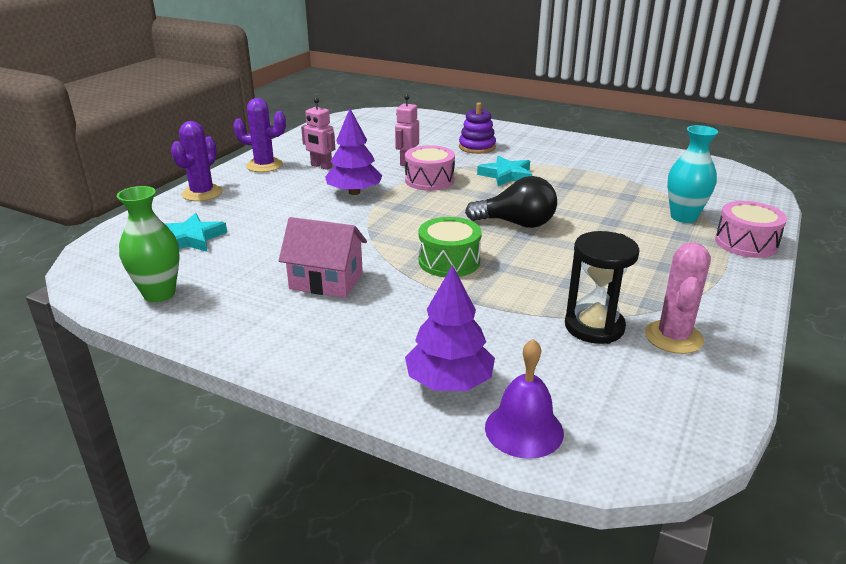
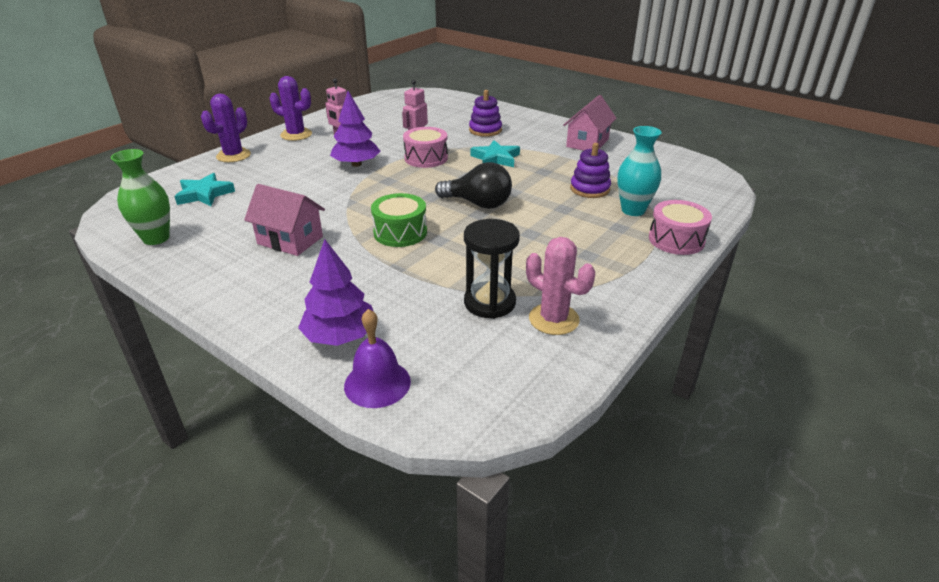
camera: 10 degrees right, 5 degrees up
(593, 153) = (587, 143): none -> pink house
(625, 199) = (590, 189): none -> purple stacking toy
(673, 337) = (554, 319): pink cactus -> pink cactus turned 75 degrees counterclockwise

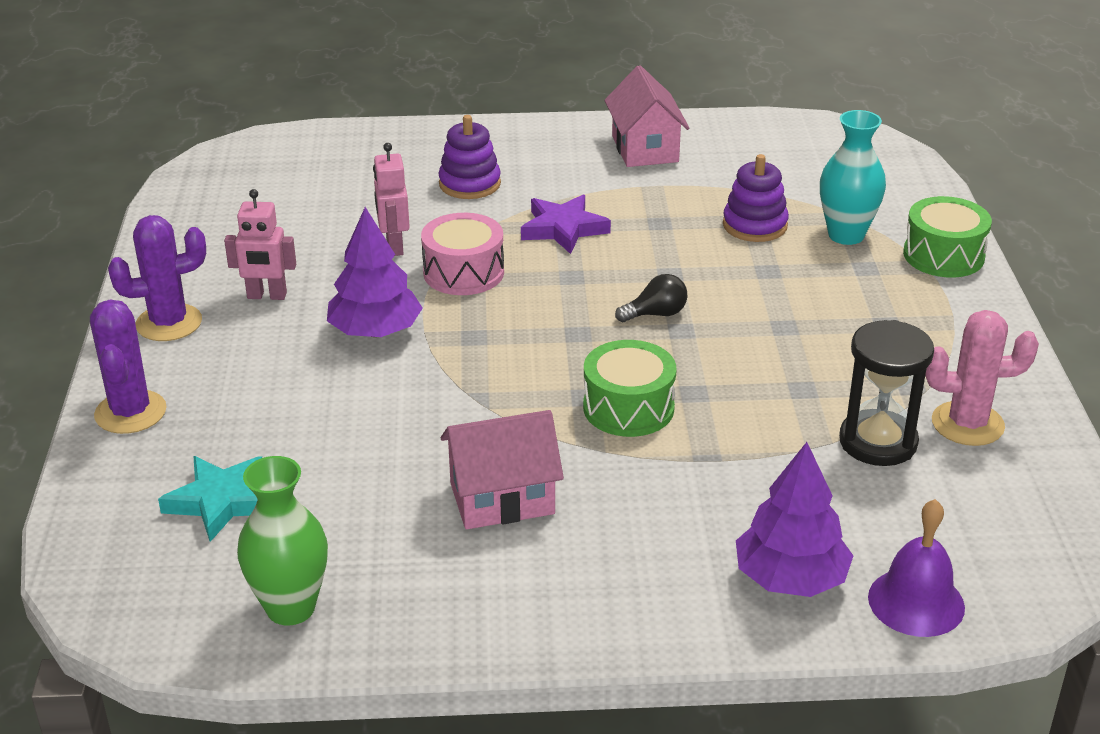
camera: 40 degrees left, 0 degrees up
(478, 204) = (656, 314): black light bulb -> black light bulb, size x0.55
(495, 158) = (563, 229): turquoise star -> purple star
(676, 240) = (943, 255): pink drum -> green drum

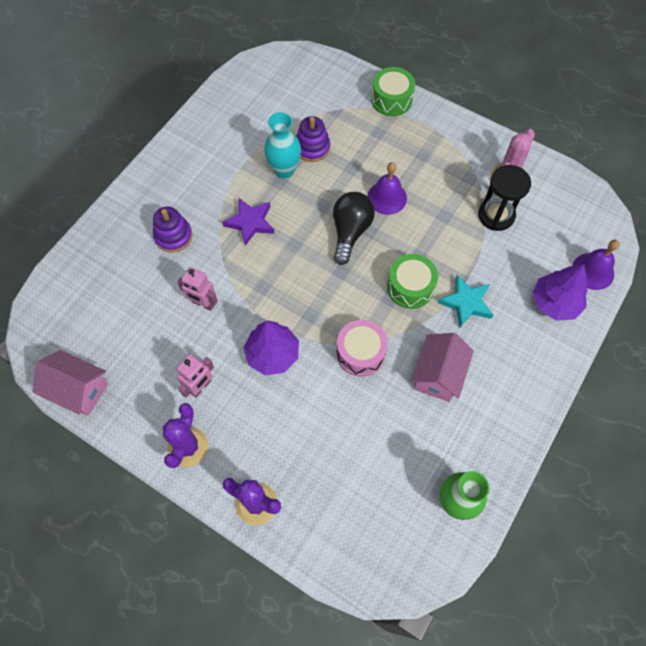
camera: 55 degrees left, 30 degrees up
(221, 501) = (360, 495): turquoise star -> turquoise star (466, 303)
(463, 272) = (253, 287): pink drum -> pink drum (360, 353)
(645, 149) = (208, 144): pink house -> pink house (79, 390)
(656, 314) = (350, 232): black light bulb -> black light bulb, size x1.80
(760, 322) = (387, 197): none -> purple bell
(846, 235) = (348, 121): turquoise vase -> turquoise vase (284, 170)

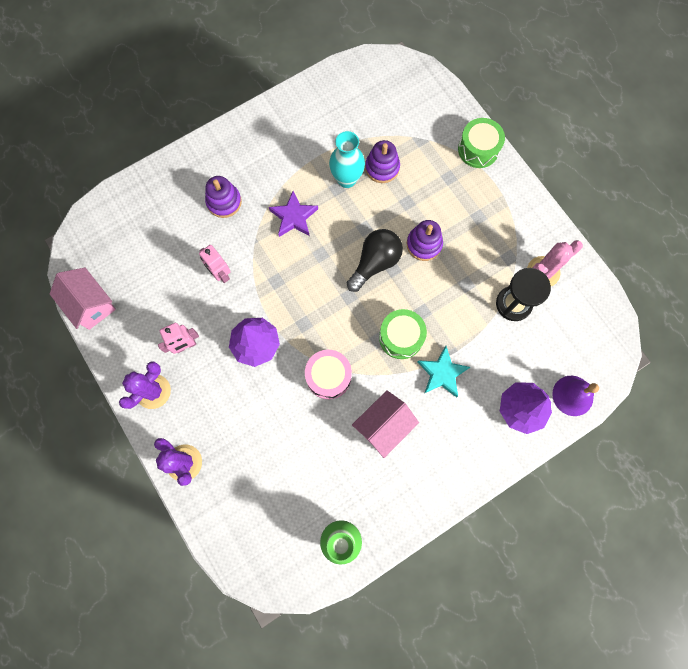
camera: 25 degrees right, 10 degrees up
(387, 197) = (424, 244): purple bell -> purple stacking toy

